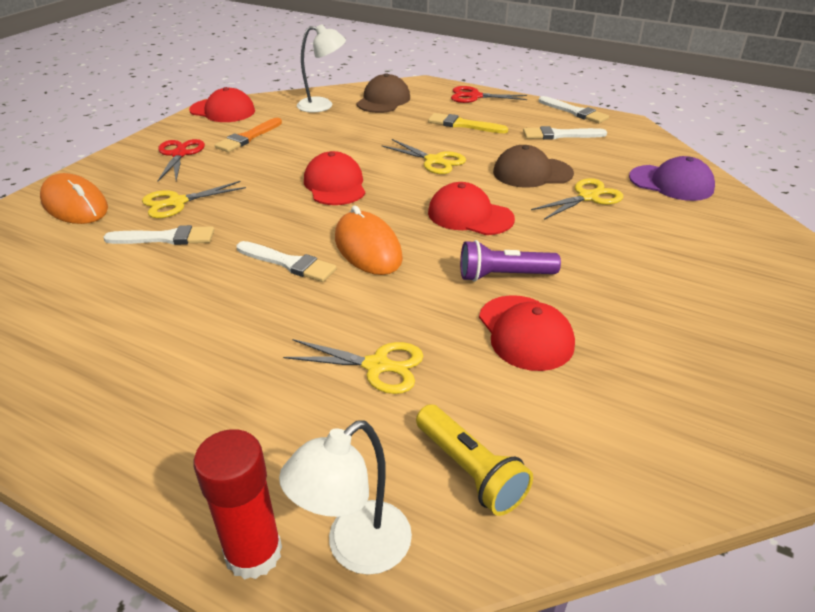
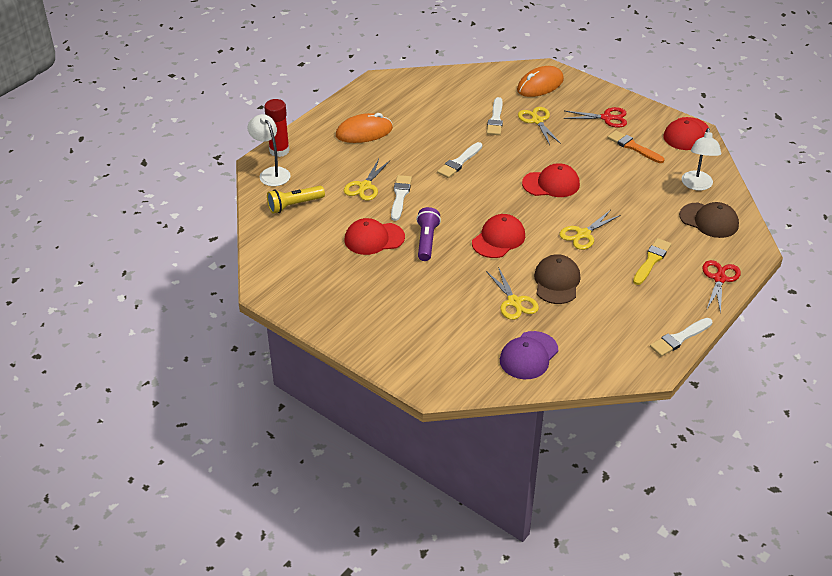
camera: 100 degrees right, 5 degrees up
(367, 248) = (468, 192): orange mouse -> orange mouse (364, 132)
(560, 135) = (626, 315): white brush -> white brush (400, 196)

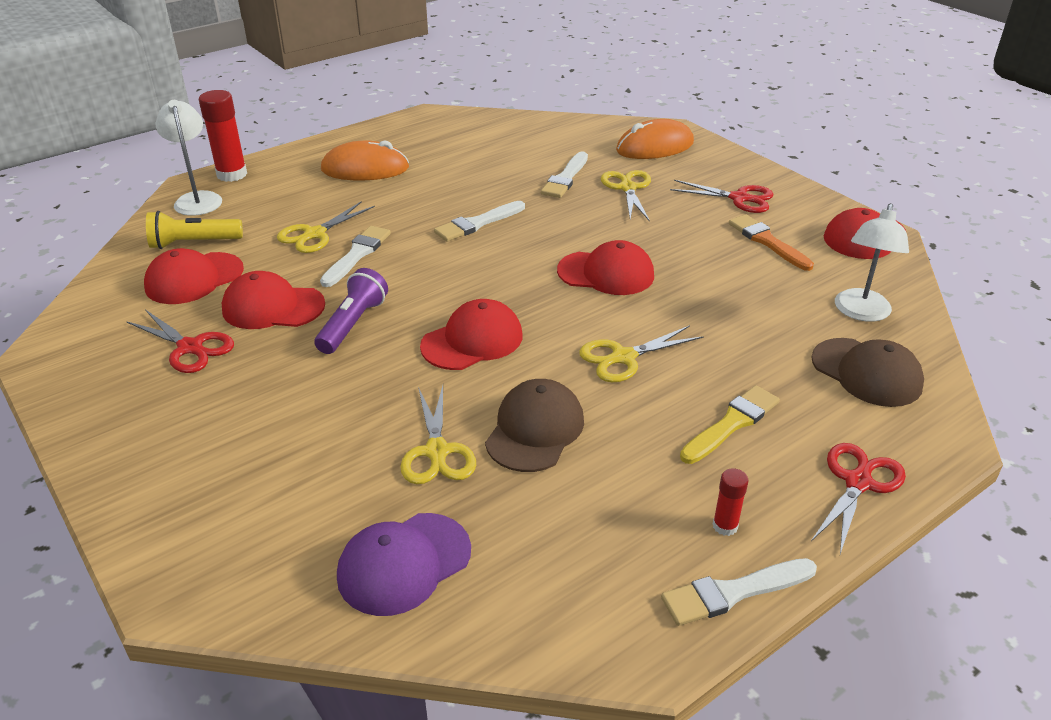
camera: 15 degrees right, 5 degrees down
(313, 229) = (194, 278): none -> red cap
(345, 271) = (190, 347): none -> red scissors
(666, 310) = (725, 526): none -> red glue stick

